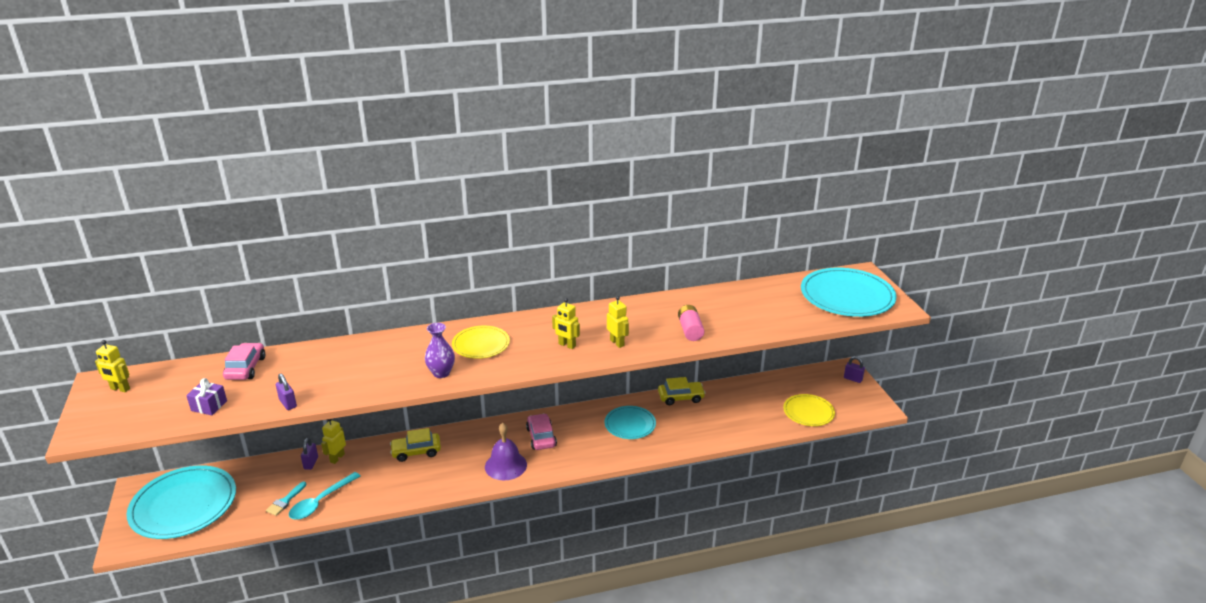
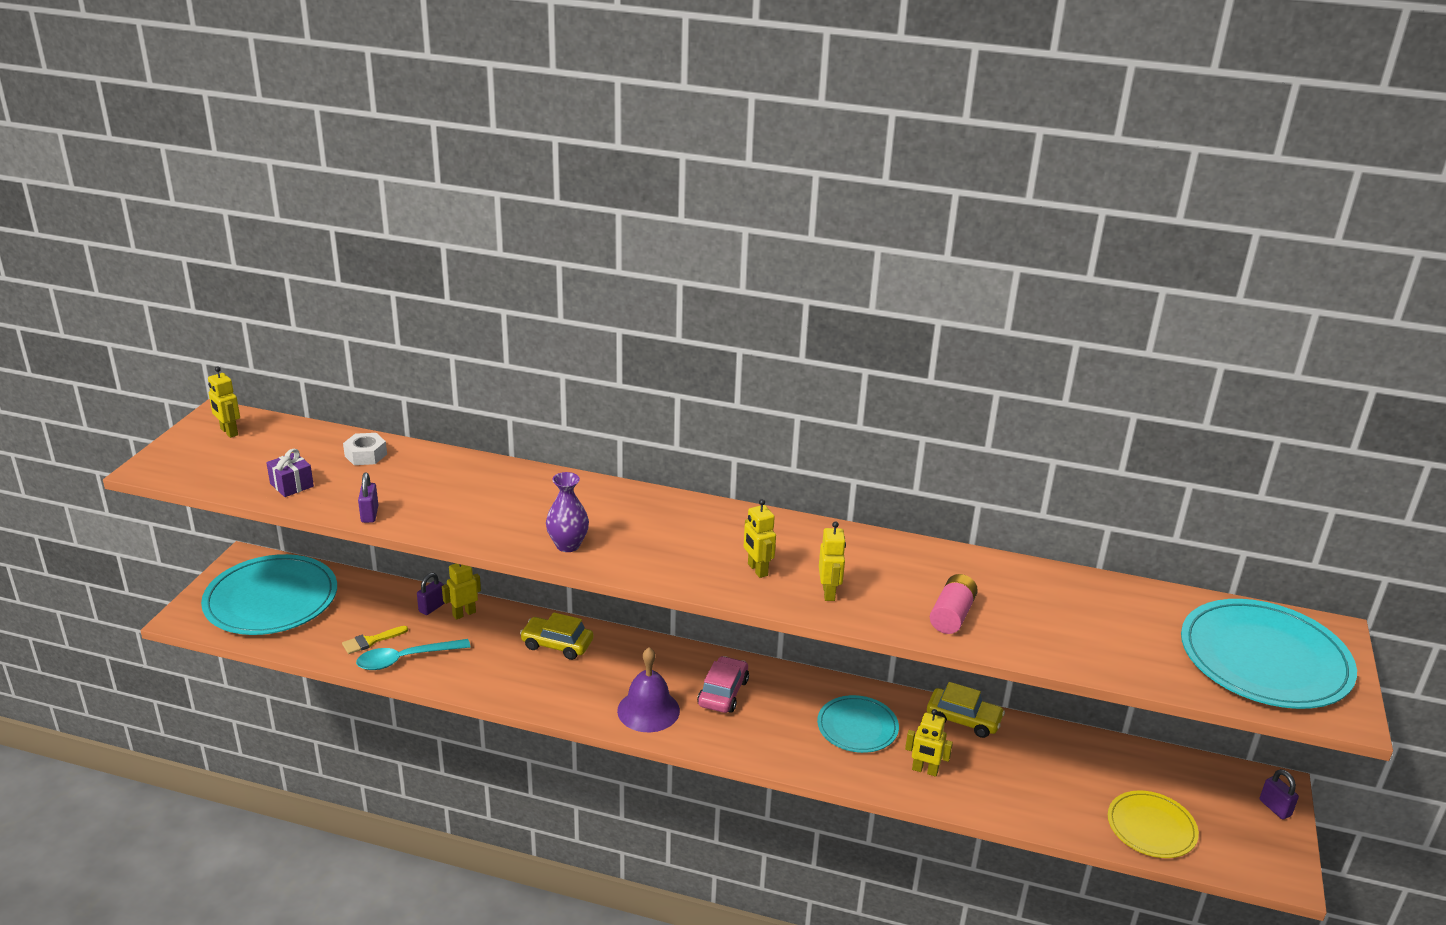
camera: 30 degrees right, 0 degrees up
(245, 368) = (366, 455): pink car -> white nut
(285, 501) = (371, 641): turquoise brush -> yellow brush
(481, 344) = (649, 526): yellow plate -> none
(682, 432) = (925, 770): none -> yellow robot

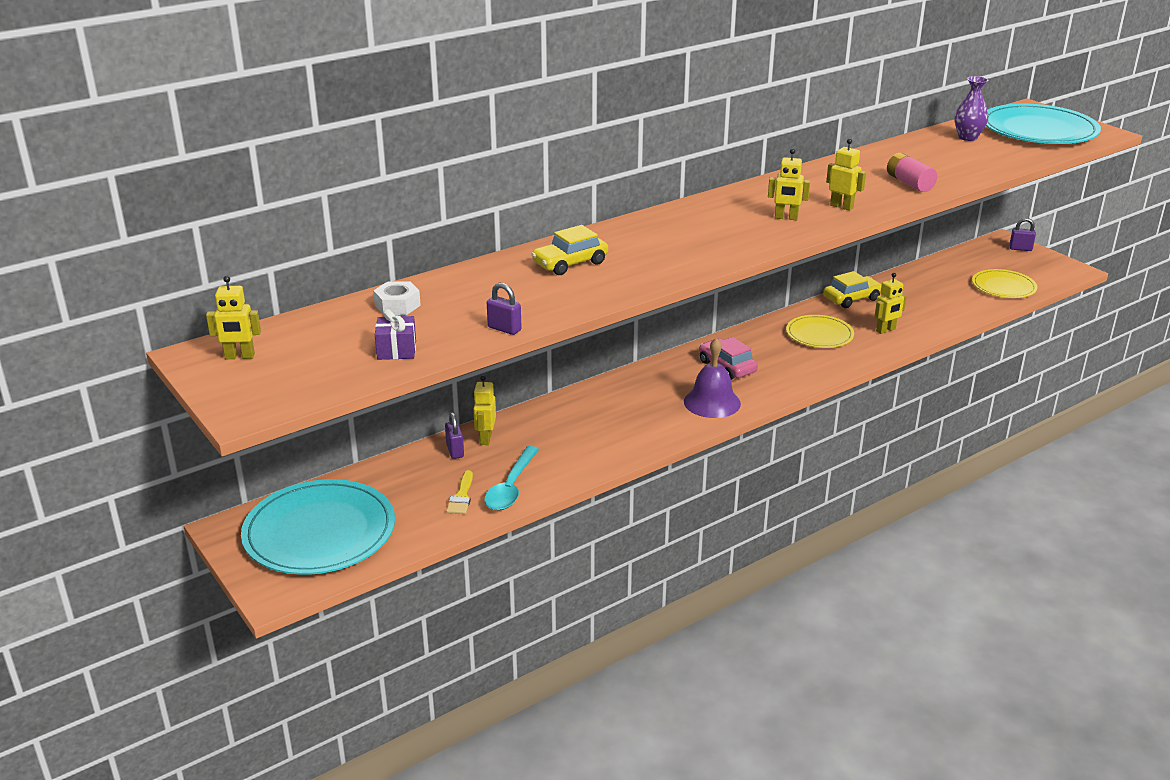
camera: 50 degrees left, 0 degrees up
(557, 644) = (584, 411): yellow car -> yellow car (570, 263)
(568, 545) = (667, 267): purple vase -> purple vase (967, 137)
(857, 727) = (819, 334): turquoise plate -> yellow plate

